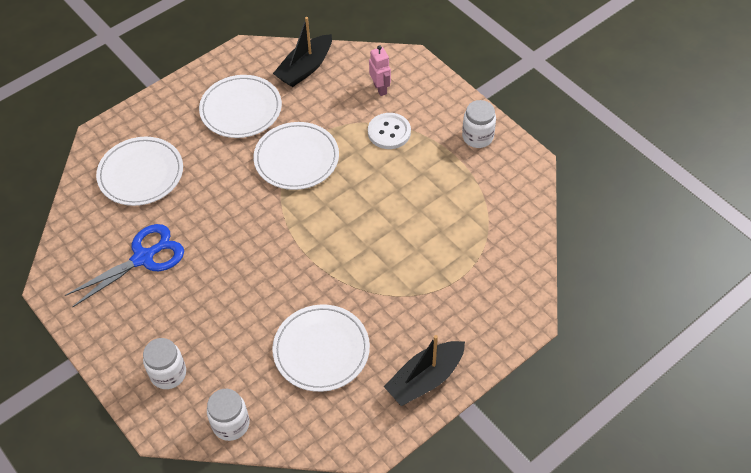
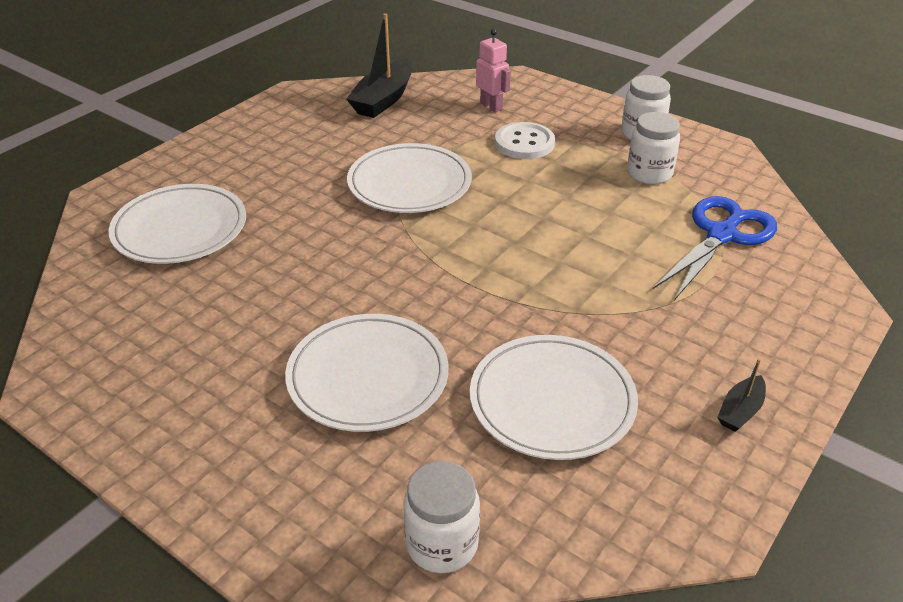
camera: 15 degrees left, 15 degrees down
(143, 258) = (209, 327): blue scissors -> blue scissors (722, 235)
(168, 374) = (298, 484): white jar -> white jar (649, 173)
(241, 109) = (310, 146): white plate -> white plate (368, 376)
(425, 379) = (740, 411): black boat -> black boat, size x0.50

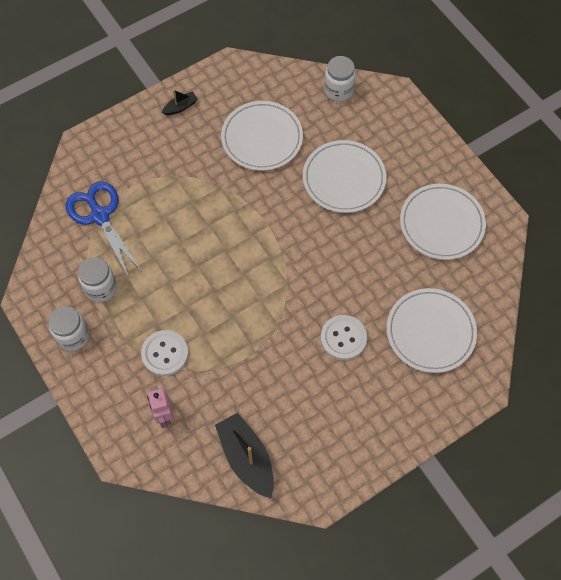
camera: 160 degrees left, 25 degrees up
(304, 198) = (343, 338): none -> white button
(384, 99) = (246, 458): black boat -> black boat turned 75 degrees counterclockwise
(409, 183) = (267, 331): white plate -> white plate (441, 223)
(722, 235) = (100, 216): blue scissors -> blue scissors turned 90 degrees clockwise

